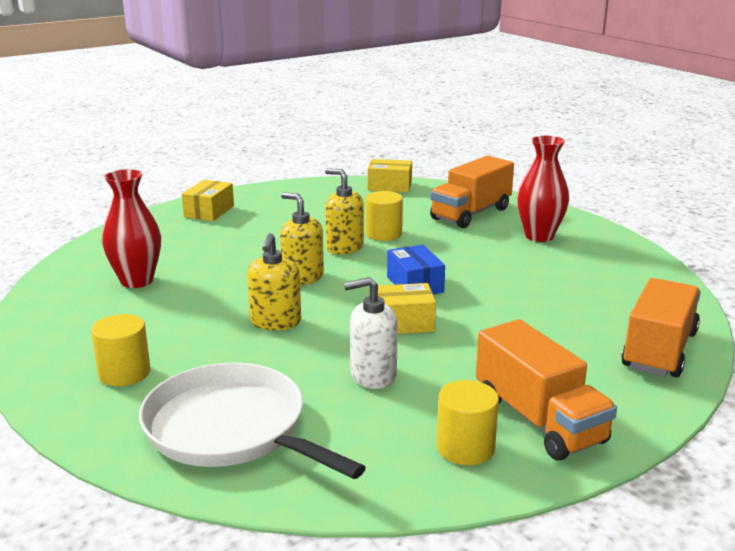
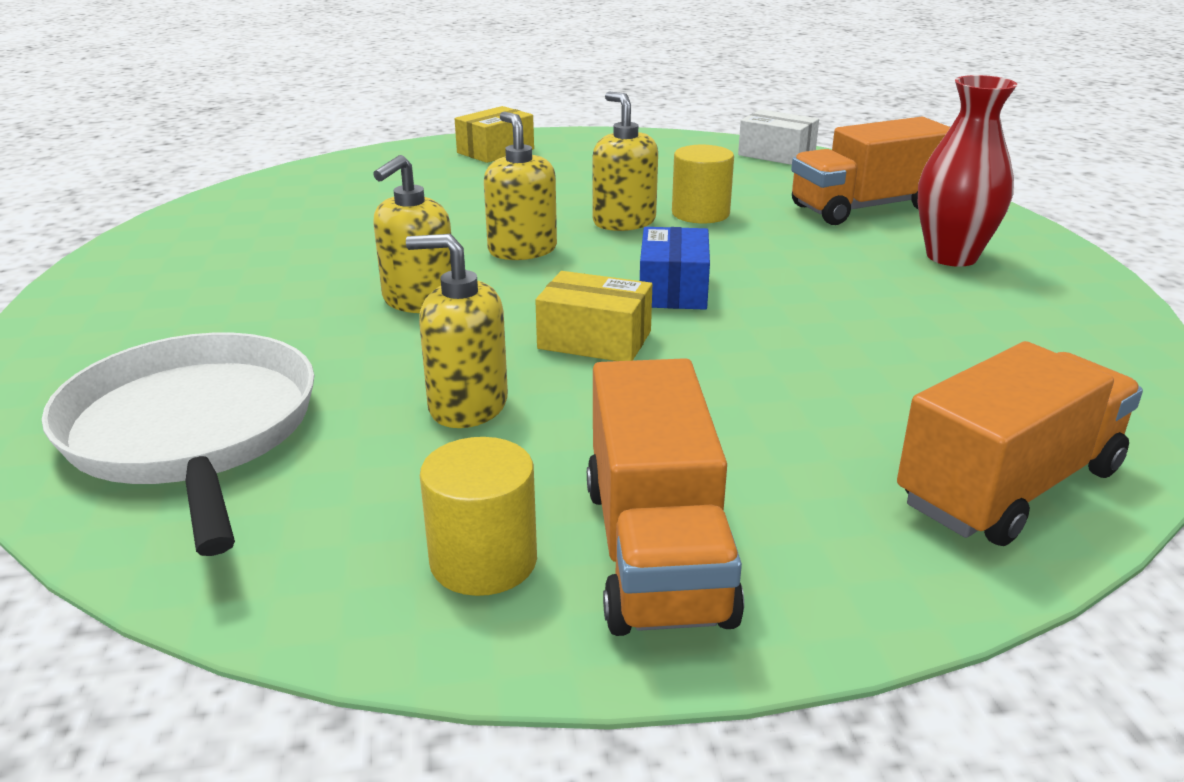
camera: 25 degrees right, 5 degrees up
(124, 373) = (161, 324): yellow cylinder -> none
(137, 281) = (312, 217): red vase -> none
(372, 375) = (467, 406): white soap dispenser -> yellow soap dispenser
(389, 186) = (776, 154): yellow box -> white box

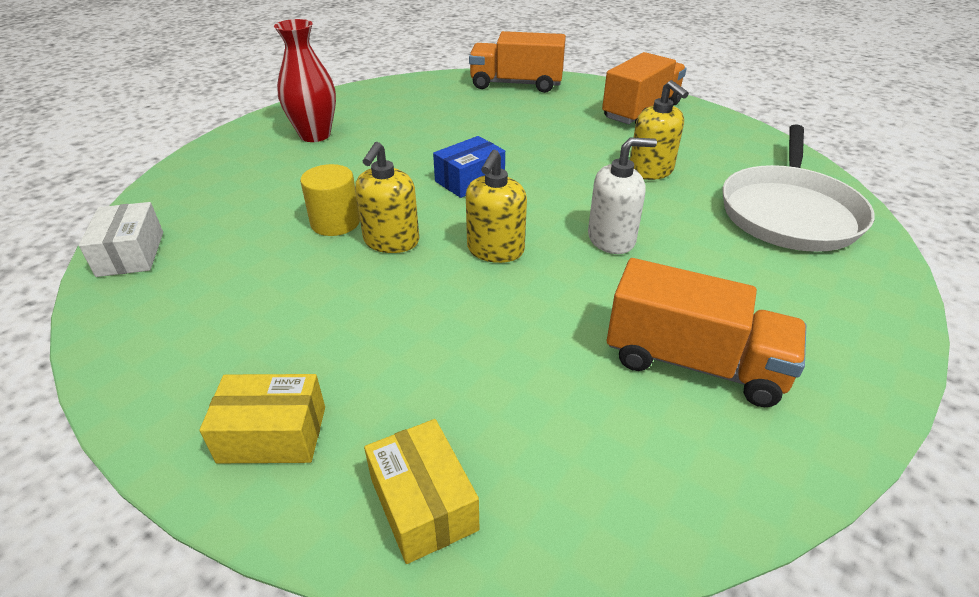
camera: 135 degrees left, 10 degrees up
(419, 301) = (611, 239): yellow soap dispenser -> white soap dispenser
(483, 560) = (697, 128): yellow cylinder -> none
(594, 340) = (554, 173): yellow box -> yellow box (423, 504)
(866, 208) = (251, 177): orange truck -> orange truck (694, 362)

